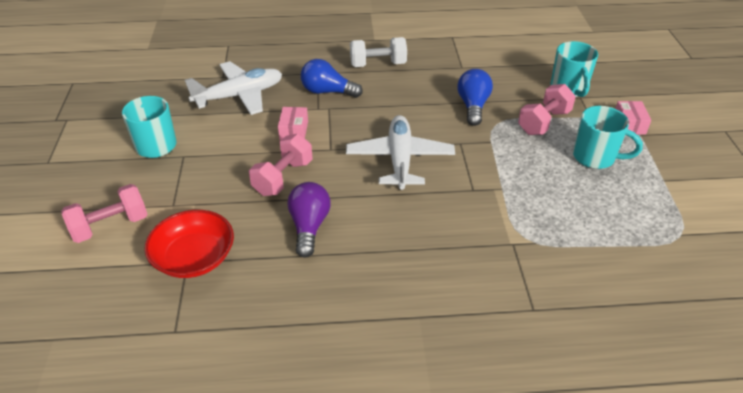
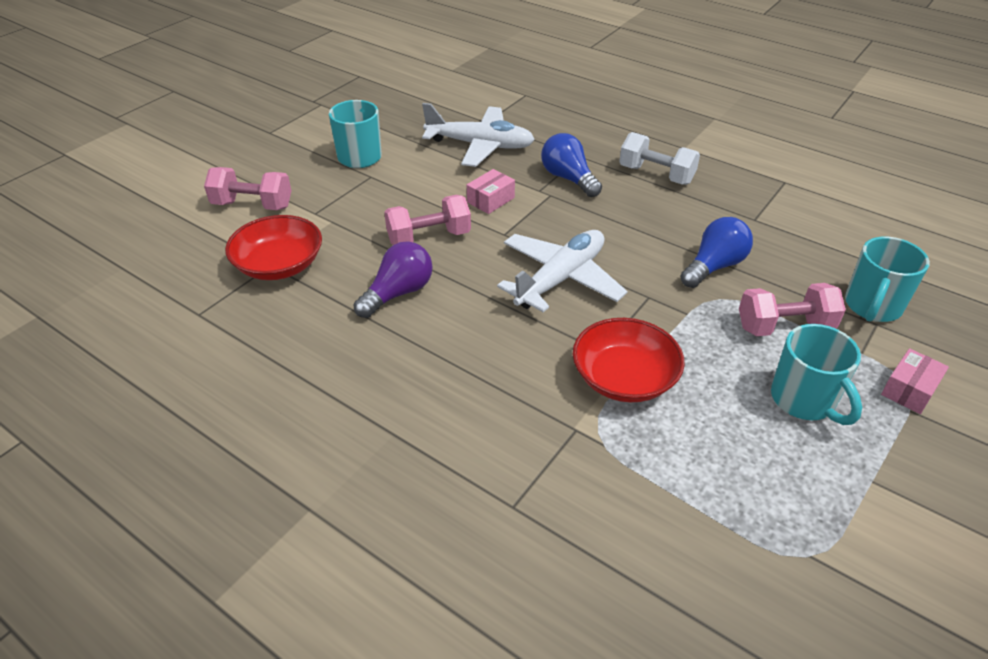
camera: 40 degrees right, 0 degrees up
(502, 198) = (624, 378): none -> red bowl

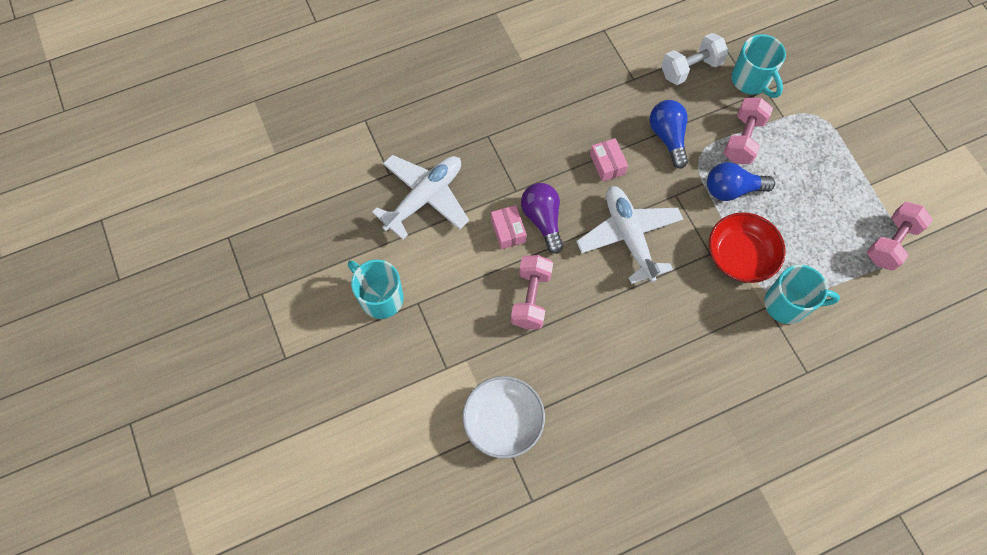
camera: 60 degrees left, 25 degrees up
(252, 205) = (404, 413): pink dumbbell -> pink dumbbell (891, 243)
(279, 265) = (503, 421): red bowl -> white bowl
(398, 293) = (585, 349): purple light bulb -> purple light bulb (542, 220)
(568, 178) = (513, 162): blue light bulb -> blue light bulb (732, 189)
(656, 175) = (545, 102): white dumbbell -> white dumbbell (690, 68)
(804, 401) = (804, 174): turquoise mug -> turquoise mug (787, 304)
(909, 390) = (821, 117): pink box -> pink box (607, 164)

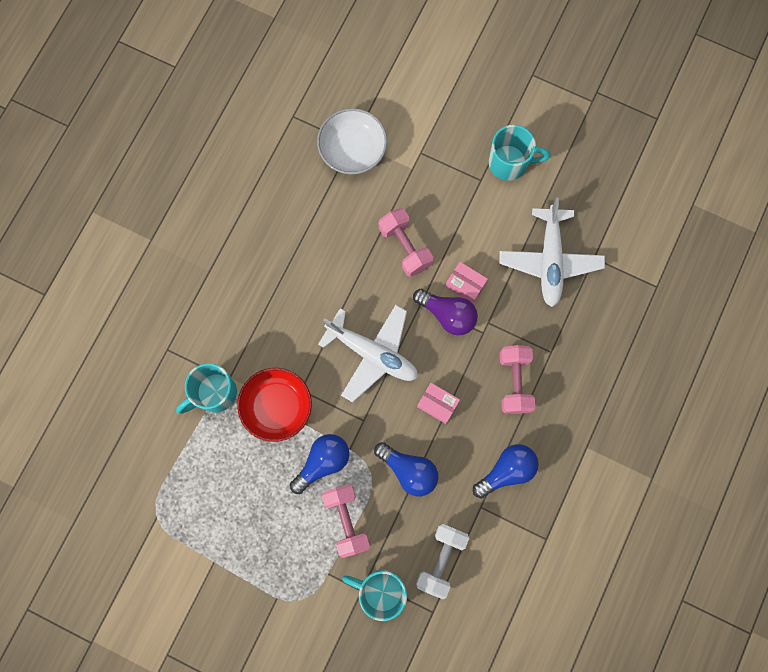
camera: 140 degrees right, 10 degrees up
(594, 86) = (506, 471): none -> blue light bulb
(891, 243) = (165, 515): pink dumbbell -> pink dumbbell (514, 382)

